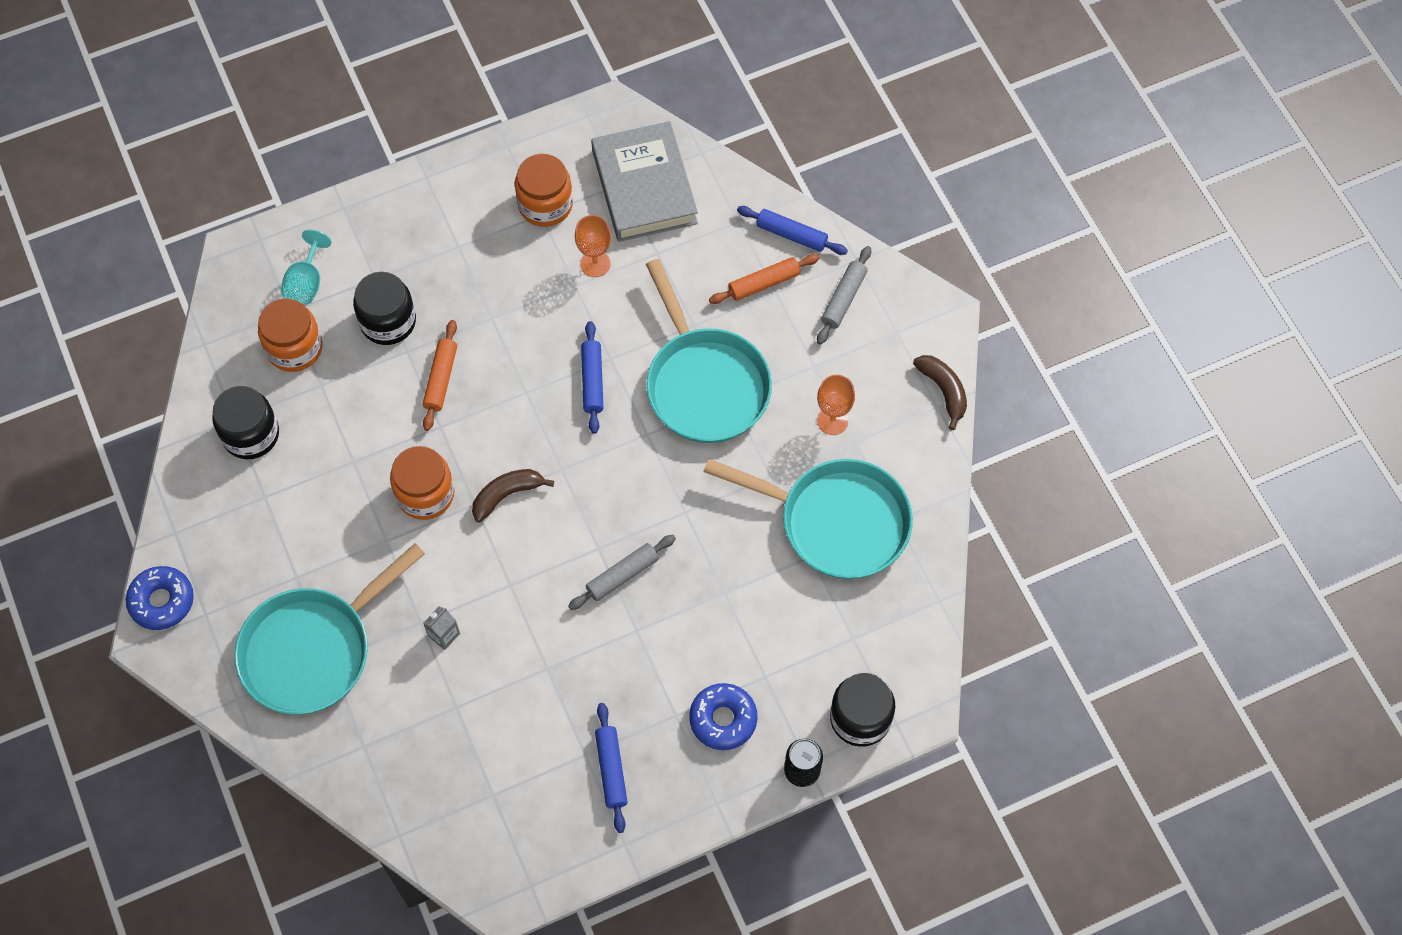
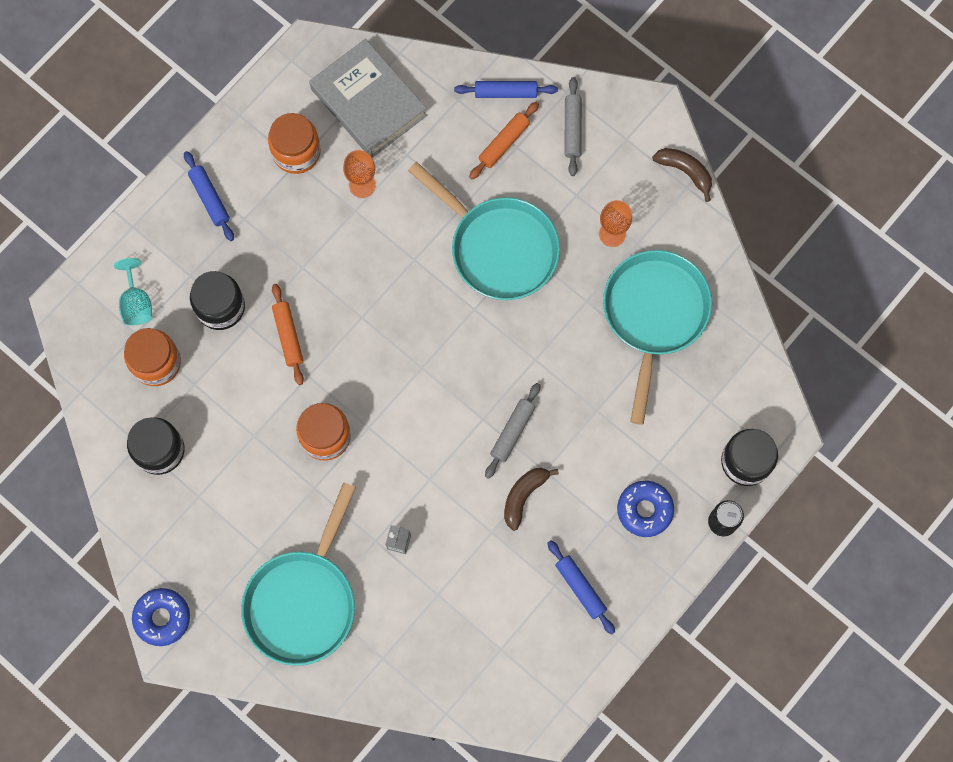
camera: 25 degrees left, 10 degrees up
(507, 495) = (390, 408): brown banana -> brown banana (523, 496)
(592, 381) = (409, 284): blue rolling pin -> blue rolling pin (209, 198)
(836, 522) = (654, 315): turquoise pan -> turquoise pan turned 75 degrees counterclockwise

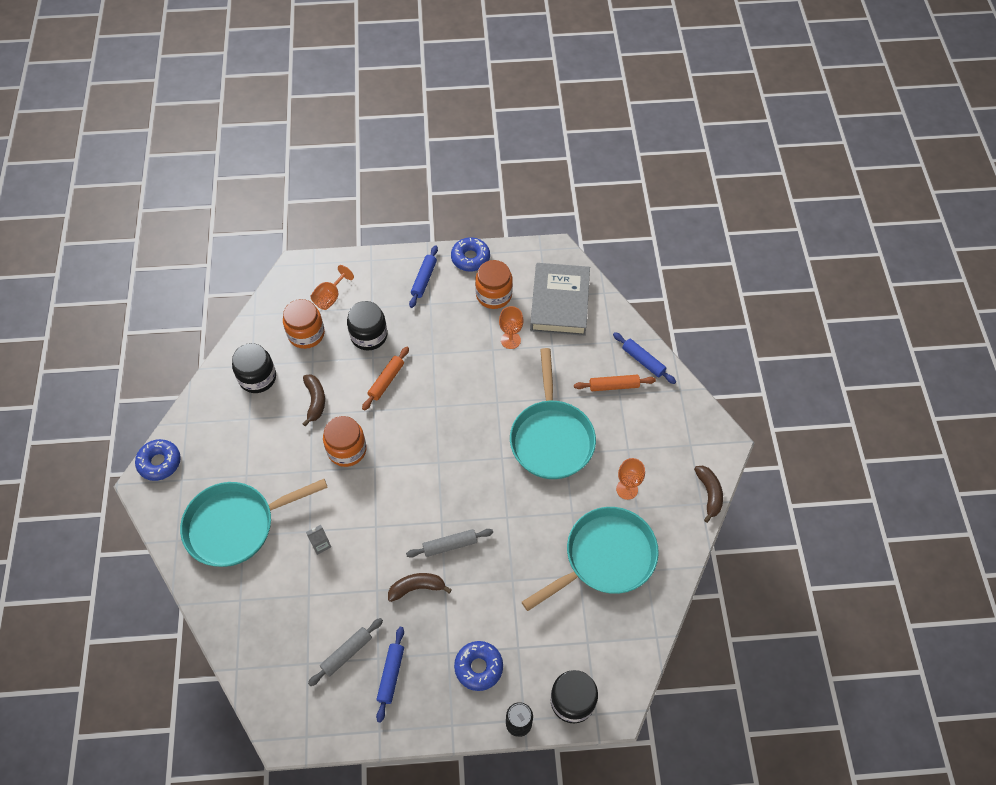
camera: 45 degrees right, 15 degrees down
(136, 303) = (330, 297): turquoise goblet -> orange goblet
(231, 133) = (470, 258): none -> blue donut
(242, 419) = (315, 401): none -> brown banana
(572, 129) = (662, 412): grey rolling pin -> grey rolling pin (347, 653)

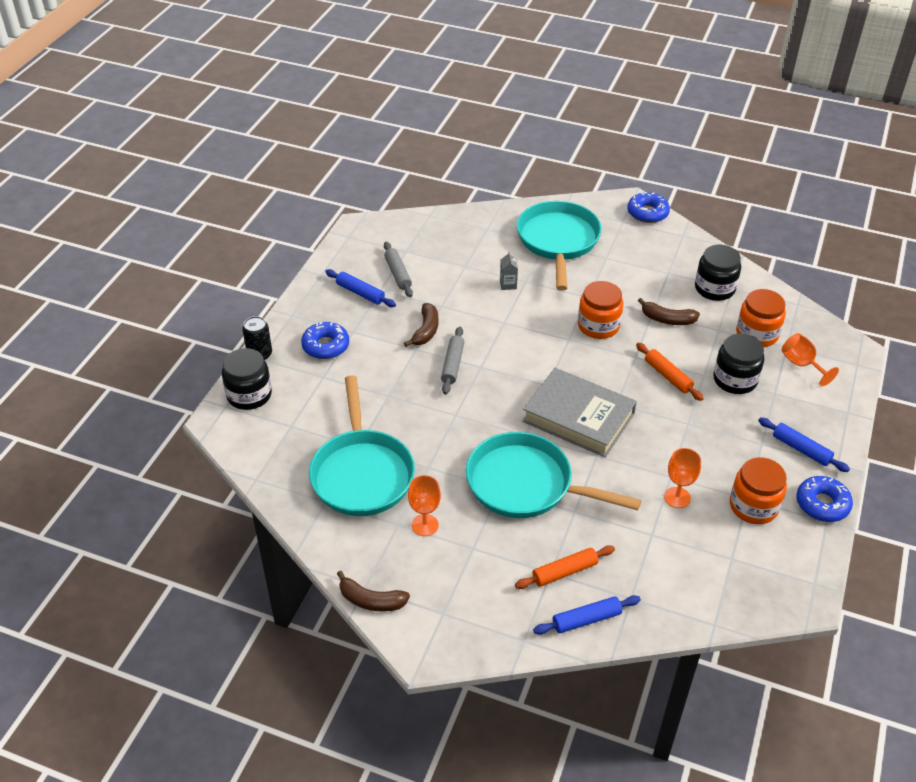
camera: 115 degrees right, 15 degrees down
(560, 303) = (715, 568): grey book -> grey book (578, 417)
(614, 386) = (564, 572): orange rolling pin -> orange rolling pin turned 45 degrees clockwise

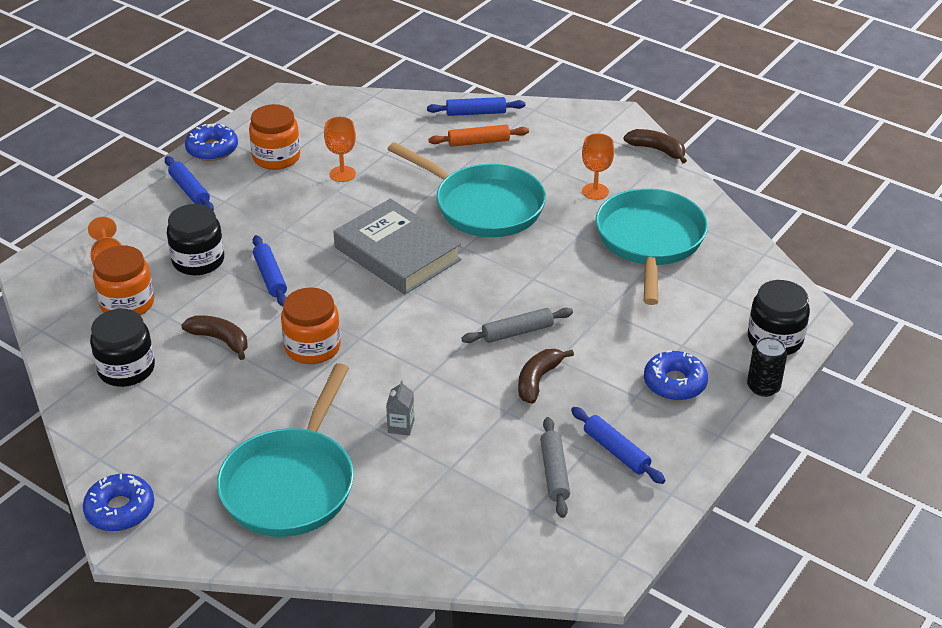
camera: 165 degrees left, 5 degrees down
(453, 365) = (517, 332): grey rolling pin -> grey rolling pin turned 45 degrees clockwise
(668, 376) = (270, 277): orange rolling pin -> blue rolling pin

